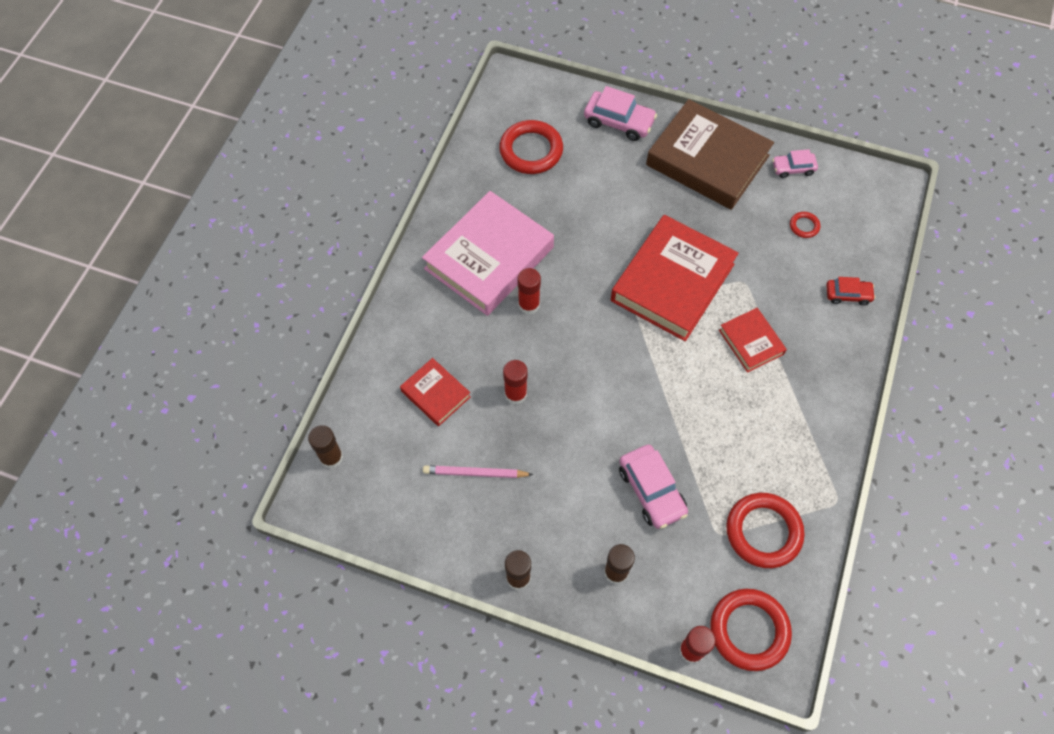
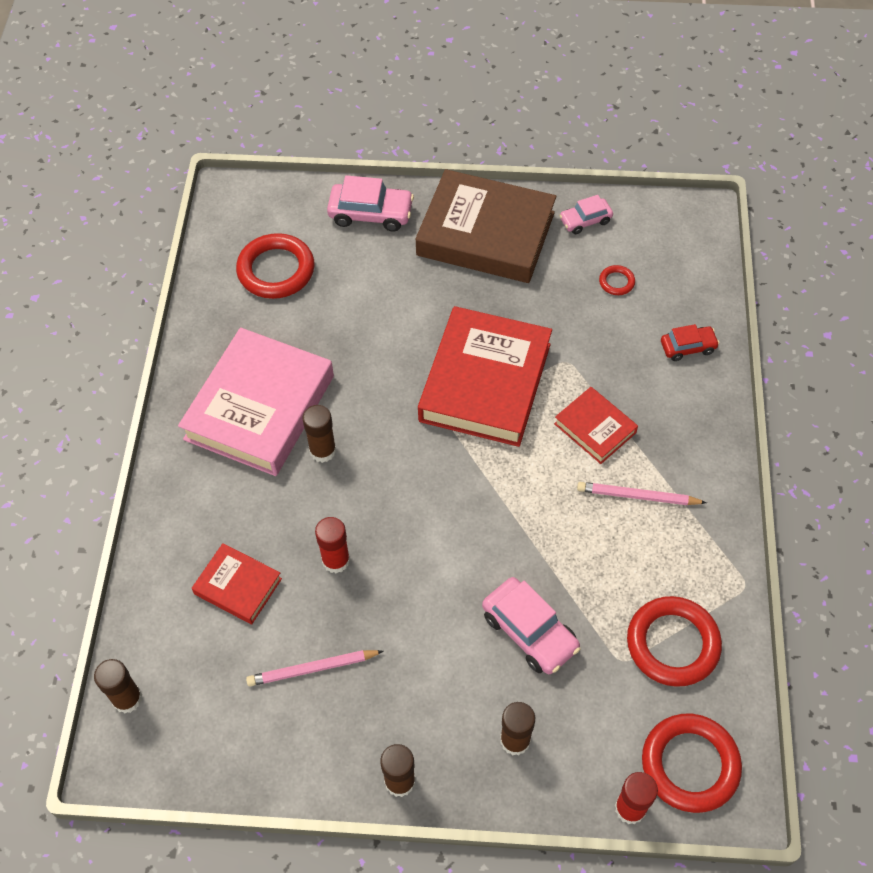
camera: 15 degrees left, 5 degrees down
(529, 305) = (323, 451): red glue stick -> brown glue stick
(770, 406) = (637, 496): none -> pink pencil

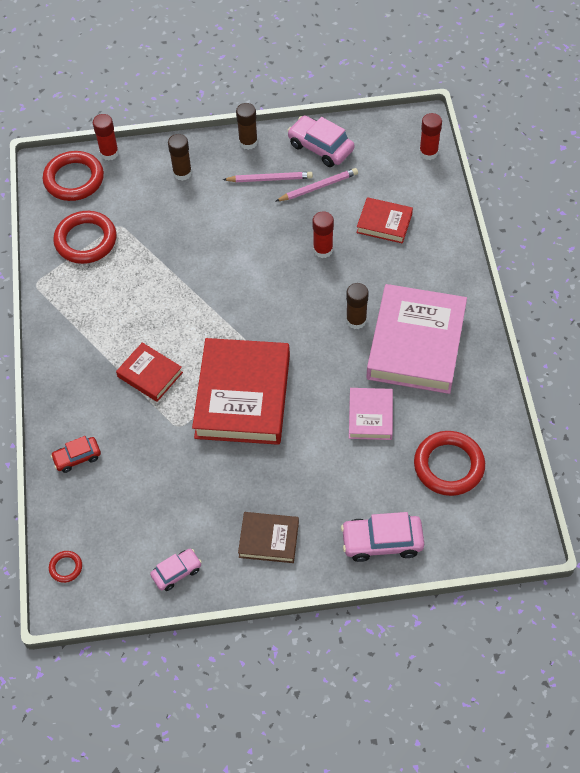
camera: 170 degrees right, 0 degrees up
(127, 698) = (428, 152): brown glue stick -> red glue stick
(343, 334) = (370, 416): none -> pink book
(485, 234) = (269, 539): brown book -> brown book, size x0.50
(529, 631) = (181, 231): pink car -> pink car (320, 147)
(616, 282) = (142, 510): red ring -> red ring (66, 567)
(637, 496) = (114, 329): pink pencil -> pink pencil (270, 179)

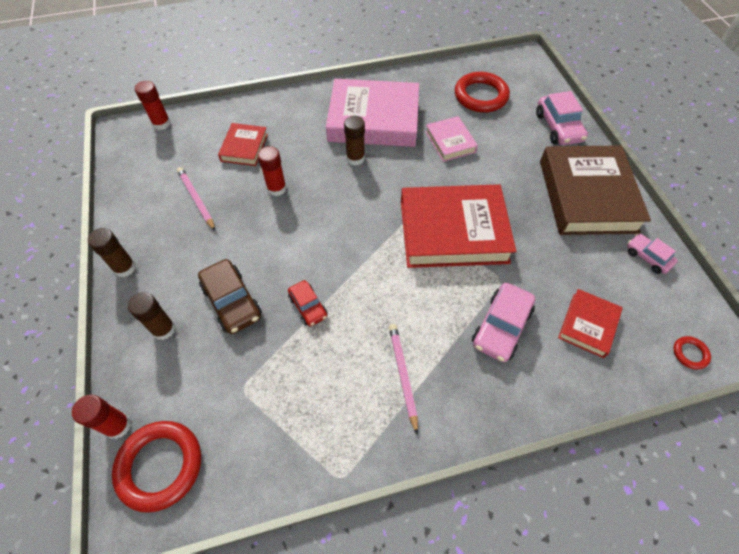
camera: 100 degrees left, 0 degrees up
(77, 457) = (567, 369): red car -> red car (308, 306)
(86, 240) = (267, 425): red ring -> none
(150, 374) = (447, 315): red book -> red book (588, 325)
(198, 217) = (232, 302): none -> brown car
(269, 539) = (587, 195): brown book -> brown book, size x2.01
(270, 179) = (182, 241): pink pencil -> pink pencil (402, 375)
(320, 147) = (142, 202): pink car -> pink car (501, 327)
(370, 416) = (450, 142): pink book -> pink book turned 75 degrees clockwise

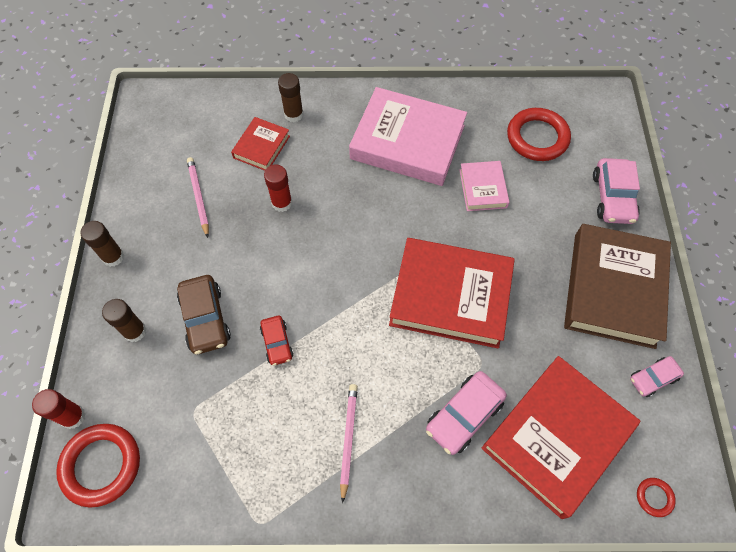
camera: 15 degrees right, 5 degrees up
(161, 123) = (184, 99): red glue stick -> none
(355, 158) = (373, 185): brown glue stick -> brown glue stick (293, 114)
(588, 325) = (556, 437): red book -> red book, size x2.01
(647, 257) = (653, 378): pink car -> pink car turned 90 degrees counterclockwise

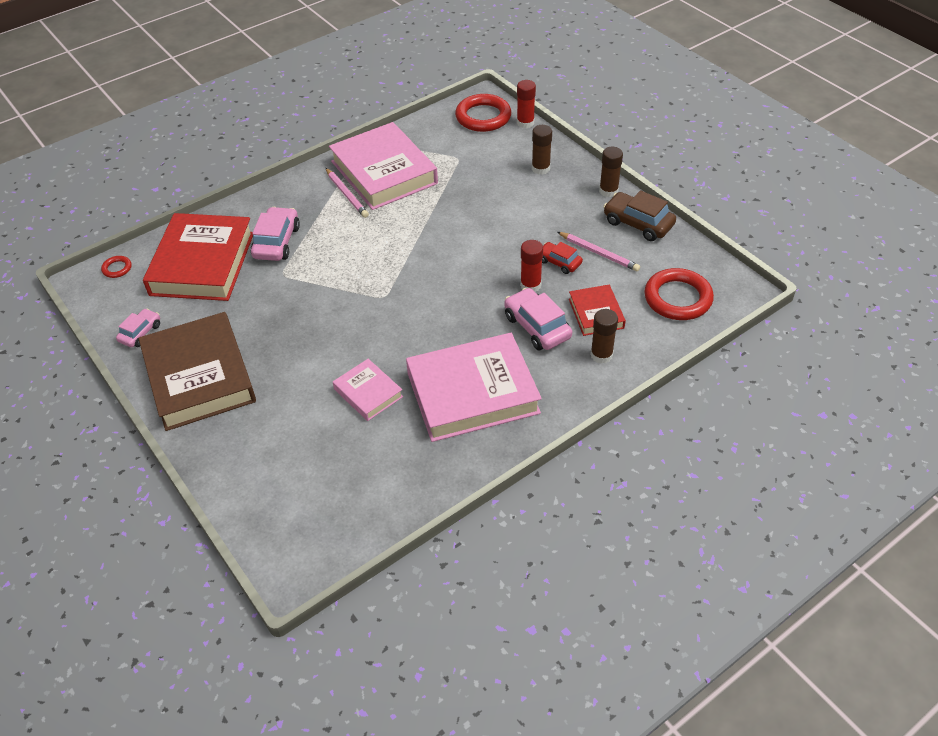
camera: 145 degrees right, 15 degrees down
(205, 319) = (503, 196): brown car -> brown car (638, 223)
(277, 343) = (440, 210): red car -> red car (559, 262)
(284, 447) = (384, 172): none -> pink book
(450, 296) = (336, 299): red book -> none
(537, 137) = (347, 475): red ring -> red ring (677, 298)
(612, 197) = (235, 457): pink car -> pink car (537, 327)

